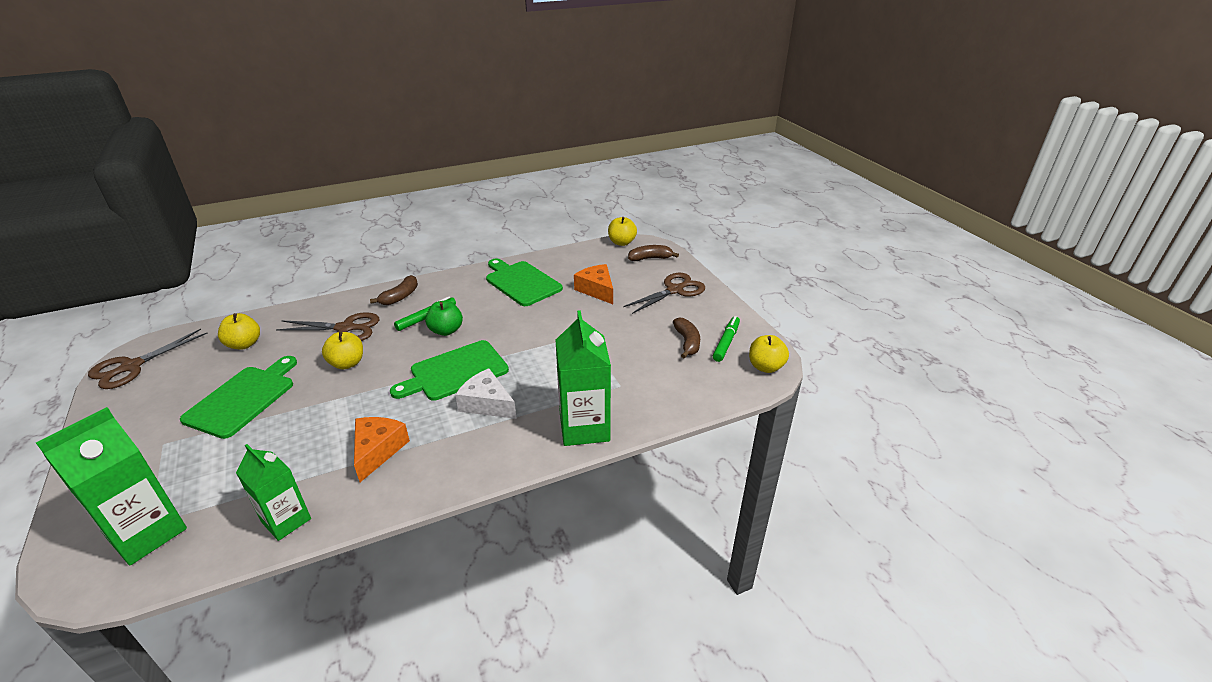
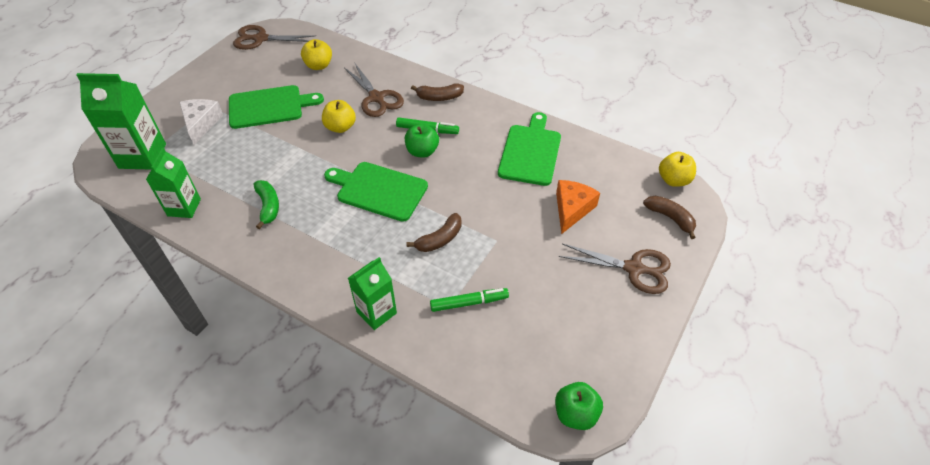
camera: 55 degrees right, 15 degrees up
(377, 450) = (268, 206): orange cheese -> green banana
(487, 404) = (358, 233): white cheese -> white cheese (201, 124)
(584, 427) = (376, 312): green carton -> green carton, size x0.66
(687, 342) = (555, 325): brown banana -> brown banana (440, 239)
(726, 342) = (585, 358): green marker -> green marker (469, 303)
(765, 367) = (575, 414): yellow apple -> green apple

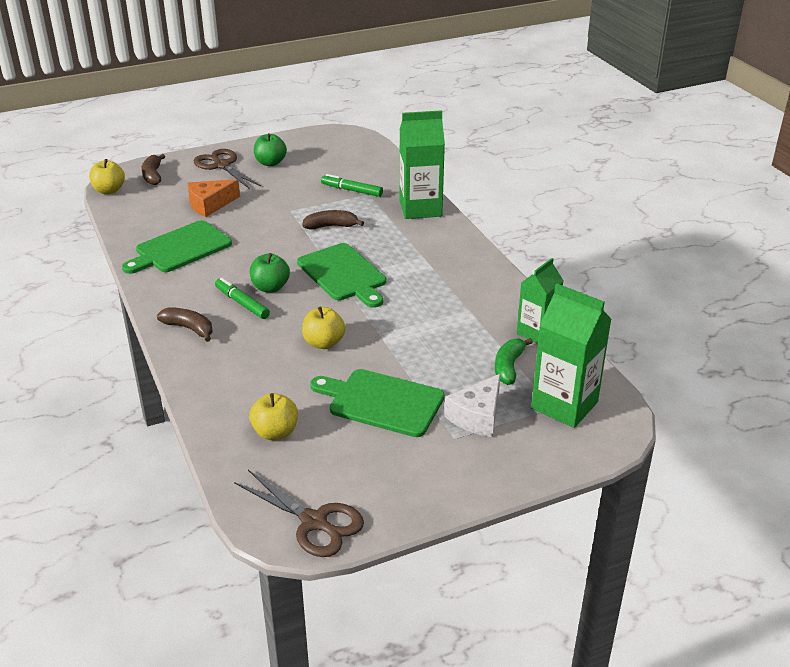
camera: 145 degrees left, 15 degrees down
(268, 206) = (454, 301): green banana -> green banana (508, 367)
(376, 98) = (253, 357): brown scissors -> none
(376, 312) = (420, 208): green carton -> green carton, size x1.52
(575, 414) = (347, 136): green apple -> green apple (270, 163)

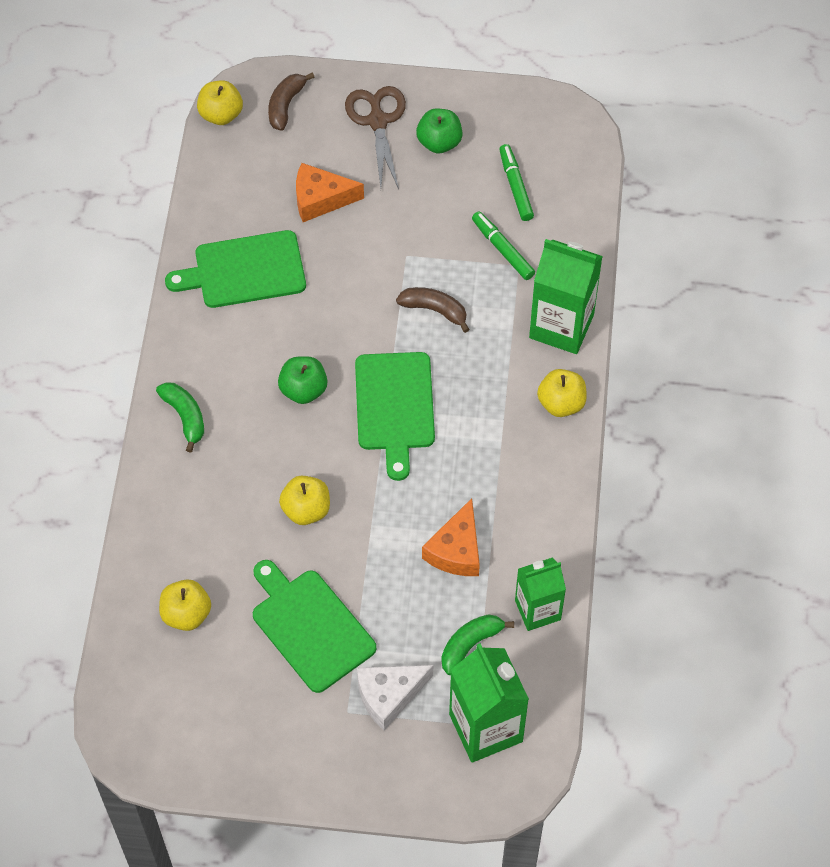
camera: 30 degrees right, 25 degrees up
(189, 328) = (185, 417): brown banana -> green banana
(242, 303) = (259, 402): green marker -> green marker (515, 186)
(314, 522) = (157, 744): brown scissors -> none
(452, 324) = (456, 550): none -> orange cheese
(453, 238) = (561, 403): none -> yellow apple

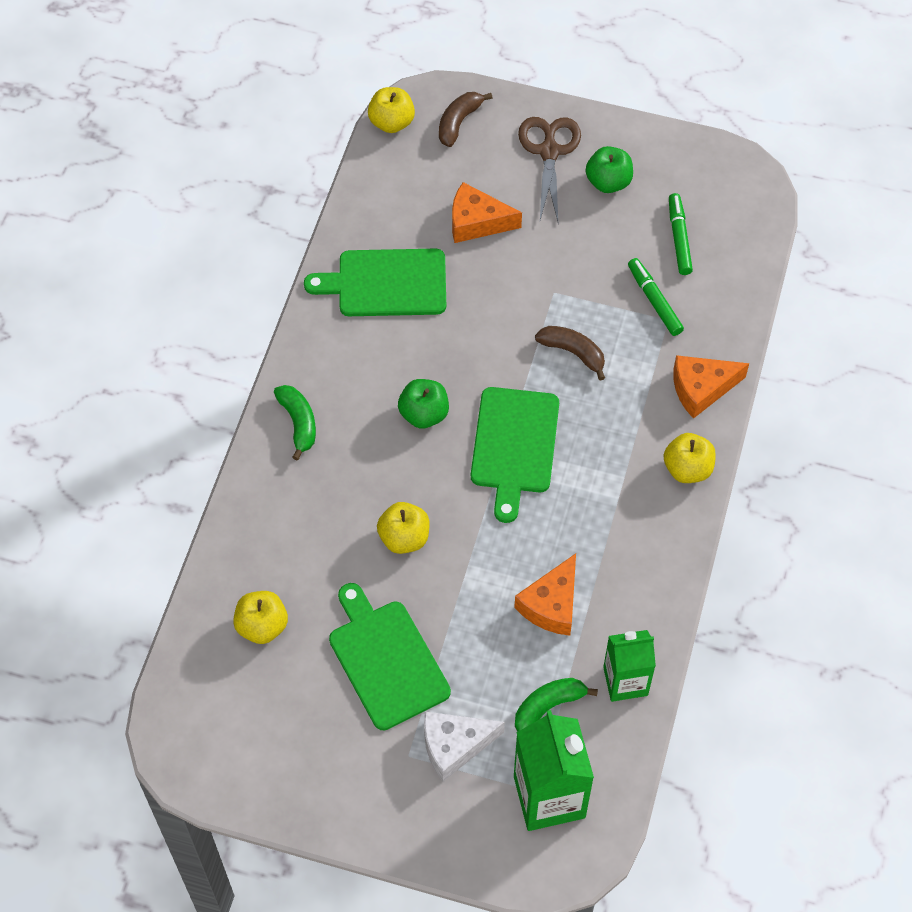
camera: 10 degrees right, 0 degrees up
(561, 326) = (701, 389): green carton -> orange cheese

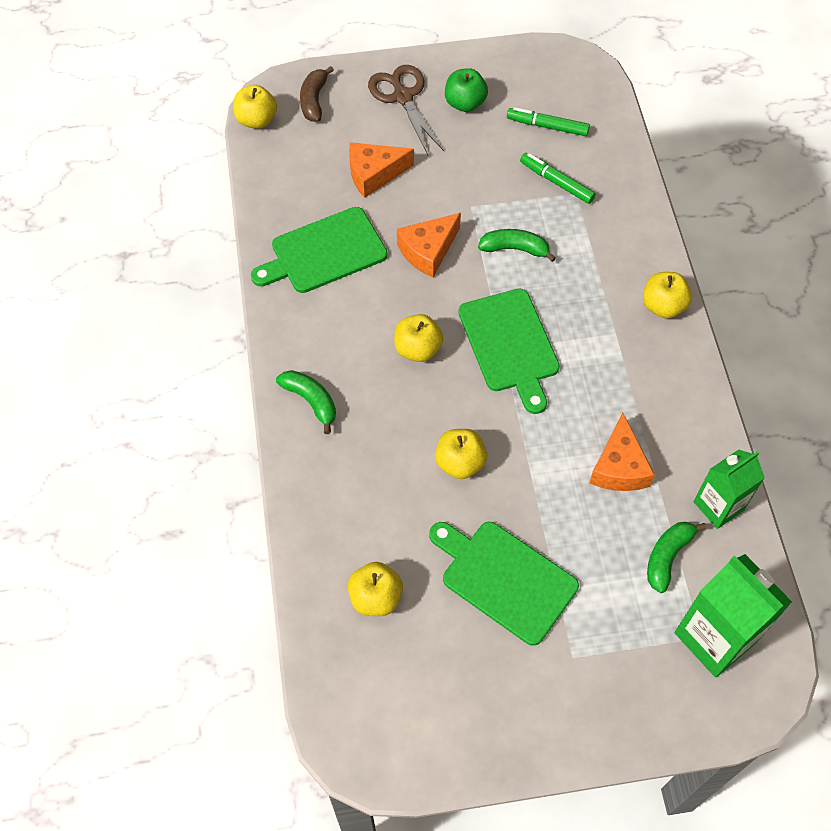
camera: 25 degrees left, 0 degrees up
(424, 414) = (417, 349): green apple -> yellow apple
(454, 746) = (608, 629): white cheese -> none
(573, 352) = (515, 249): brown banana -> green banana
(679, 238) = (547, 126): green marker -> green marker turned 45 degrees counterclockwise
(701, 389) = (635, 237): orange cheese -> orange cheese (428, 251)

